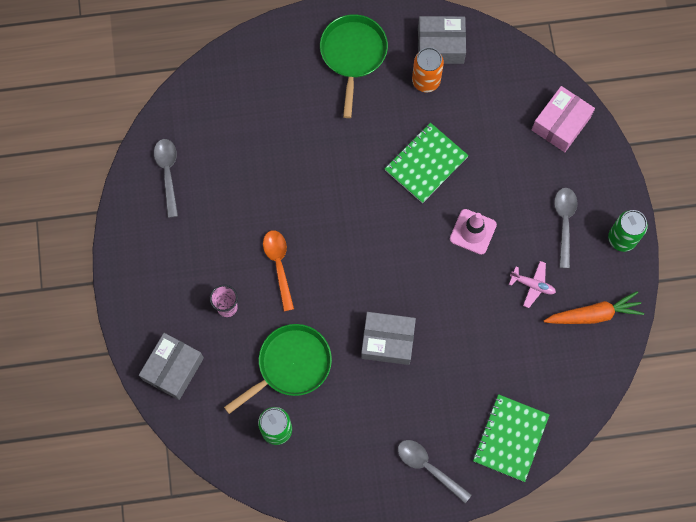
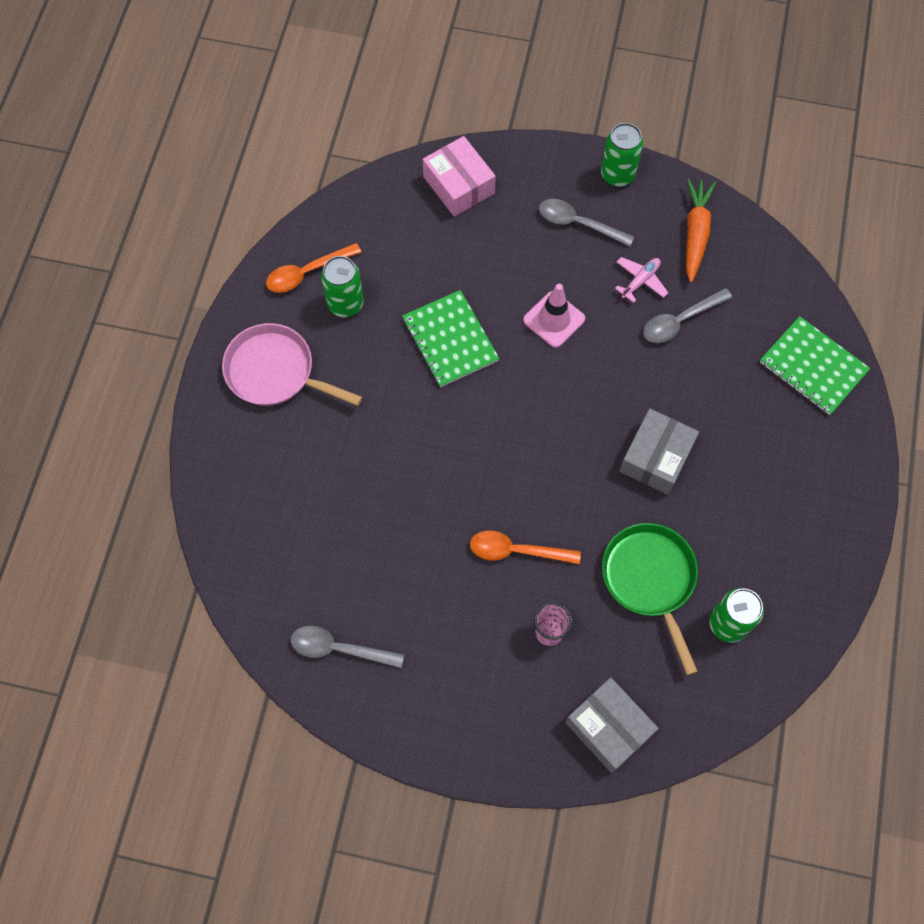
camera: 70 degrees left, 5 degrees down
(353, 55) = (275, 372): green pan -> pink pan
(426, 81) = (345, 304): orange can -> green can
(428, 468) = (823, 465): grey spoon -> grey spoon (680, 321)
(440, 45) = (307, 273): grey box -> orange spoon

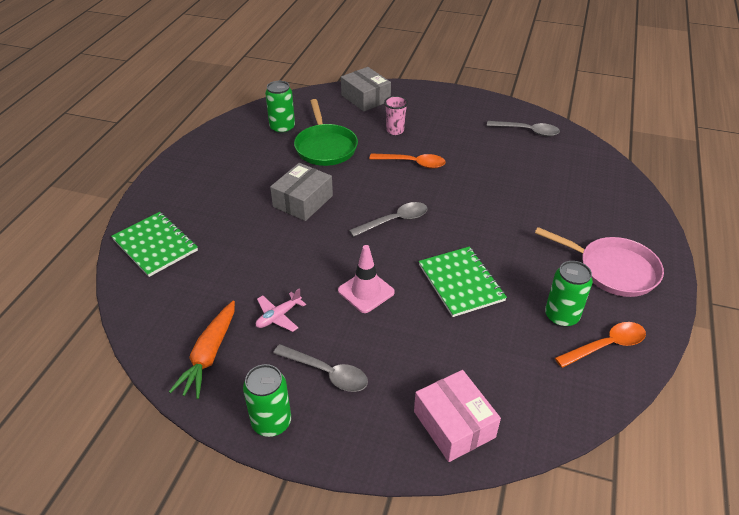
camera: 175 degrees left, 25 degrees down
(680, 321) = (253, 283): grey spoon -> grey spoon (394, 221)

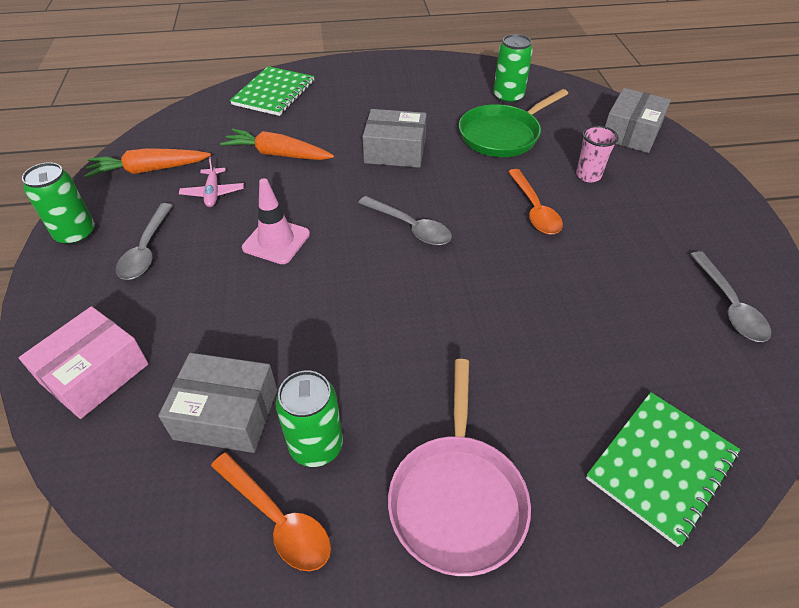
camera: 65 degrees right, 5 degrees up
(254, 265) = (277, 154): none -> orange carrot
(278, 316) = (213, 193): pink plane -> pink plane turned 120 degrees counterclockwise
(461, 282) = (331, 317): green notebook -> green notebook (661, 466)
(521, 354) = (226, 413): none -> grey box

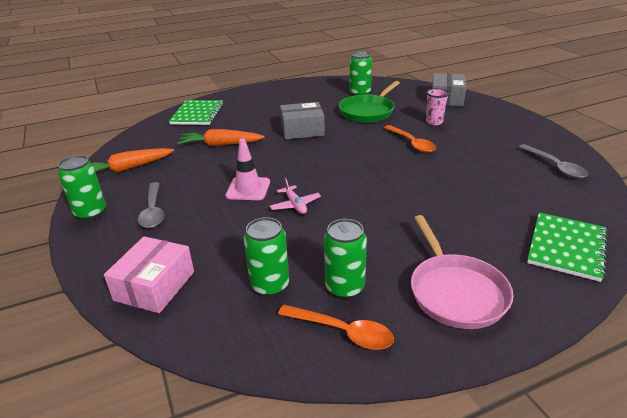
camera: 15 degrees left, 15 degrees down
(213, 193) = (185, 172): pink plane -> pink plane (295, 205)
(226, 413) = (270, 285): grey box -> green can
(410, 227) = (337, 165): grey spoon -> none

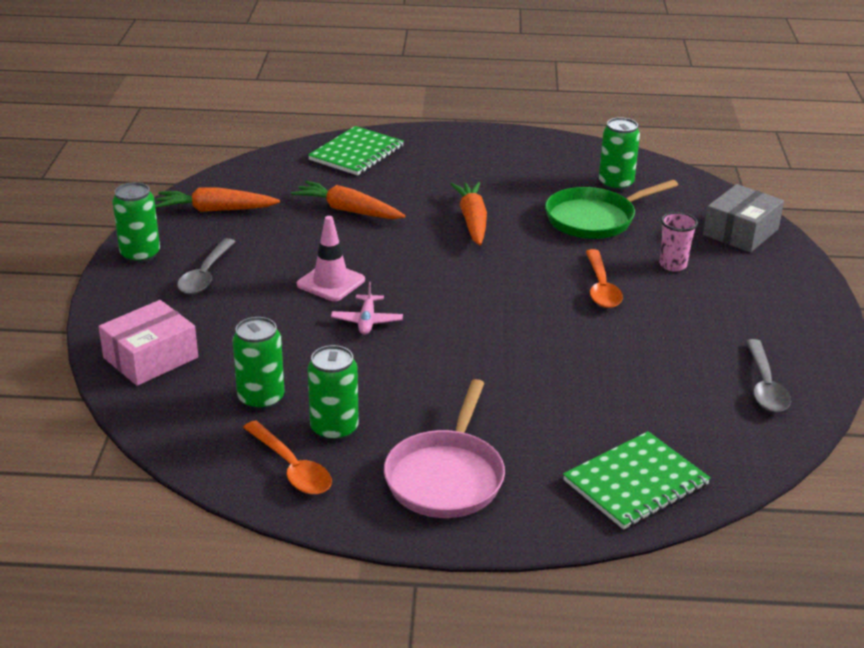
camera: 25 degrees right, 0 degrees up
(302, 130) = (472, 221): grey box -> orange carrot

